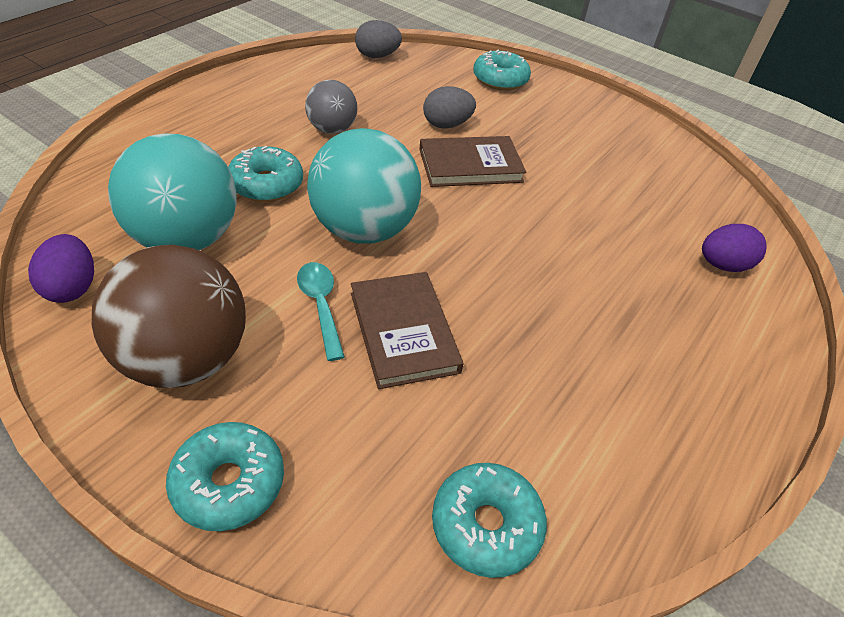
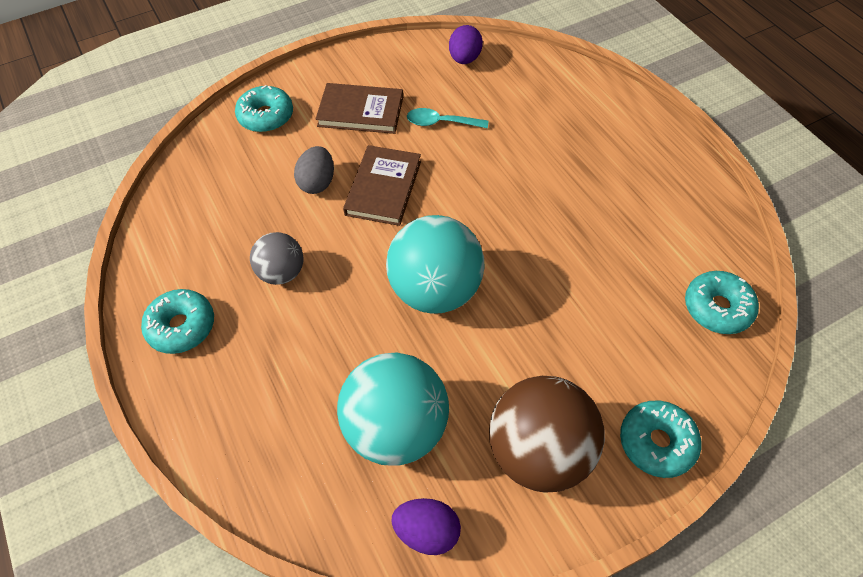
camera: 60 degrees left, 10 degrees up
(266, 184) = (344, 347): turquoise donut -> turquoise donut (181, 326)
(321, 306) = (512, 345): turquoise spoon -> turquoise spoon (441, 123)
(377, 56) = (169, 196): grey egg -> none
(404, 332) = (555, 299): brown book -> brown book (360, 111)
(722, 265) = (553, 91): purple egg -> purple egg (464, 59)

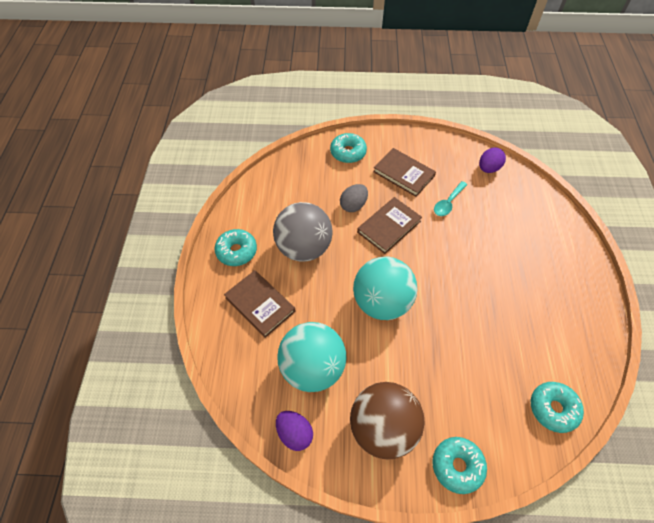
camera: 30 degrees right, 0 degrees up
(265, 382) = (260, 304): none -> brown book
(282, 272) = (304, 248): grey ball -> grey ball, size x1.79
(441, 123) = (448, 203): turquoise spoon -> turquoise spoon turned 90 degrees counterclockwise

